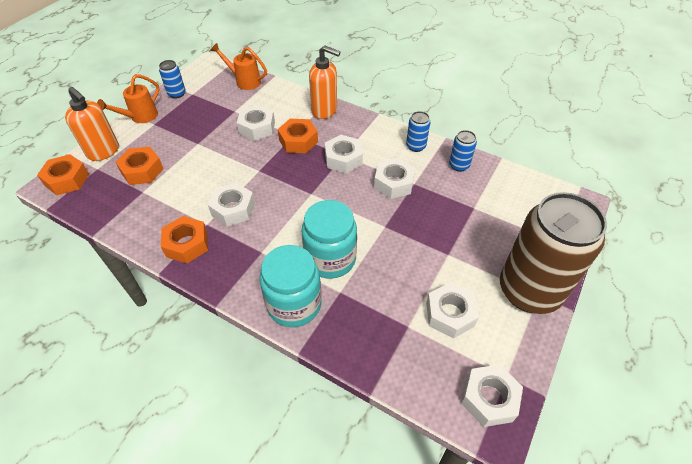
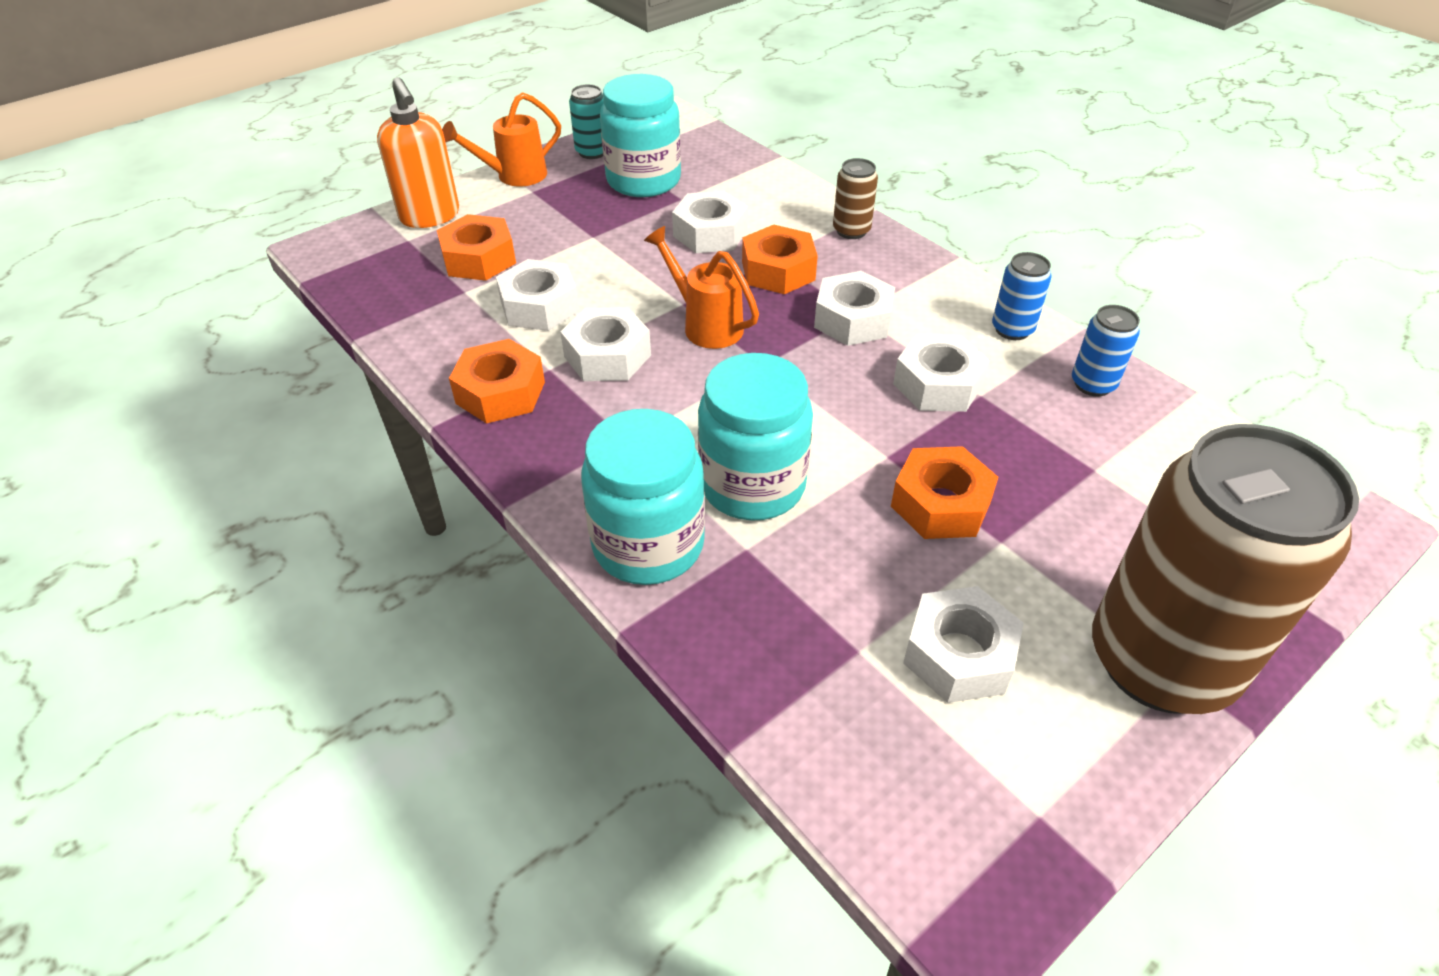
camera: 20 degrees right, 5 degrees down
(67, 180) = (353, 246): orange nut -> orange nut (940, 504)
(177, 94) = (592, 152): blue can -> turquoise can
(211, 105) = (643, 180): none -> turquoise jar
(244, 81) = (720, 154): orange watering can -> orange watering can (705, 324)
(324, 110) = (851, 230): orange soap dispenser -> brown can
(489, 399) = (980, 846): white nut -> white nut (540, 306)

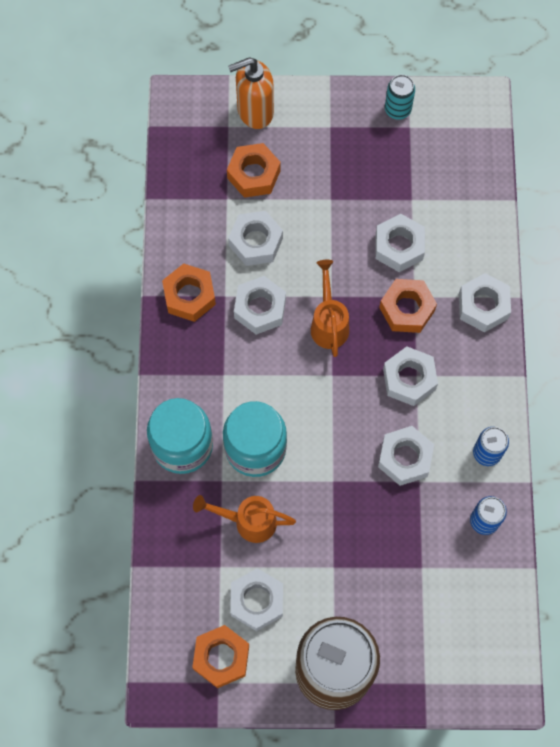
camera: 40 degrees right, 25 degrees up
(430, 216) = (254, 111): orange soap dispenser -> orange soap dispenser turned 60 degrees clockwise
(513, 176) = (330, 102): orange watering can -> orange watering can (248, 521)
(643, 180) = (404, 164): turquoise jar -> none
(851, 230) = (483, 306): brown can -> white nut
(940, 504) = (328, 527): orange nut -> orange nut (221, 657)

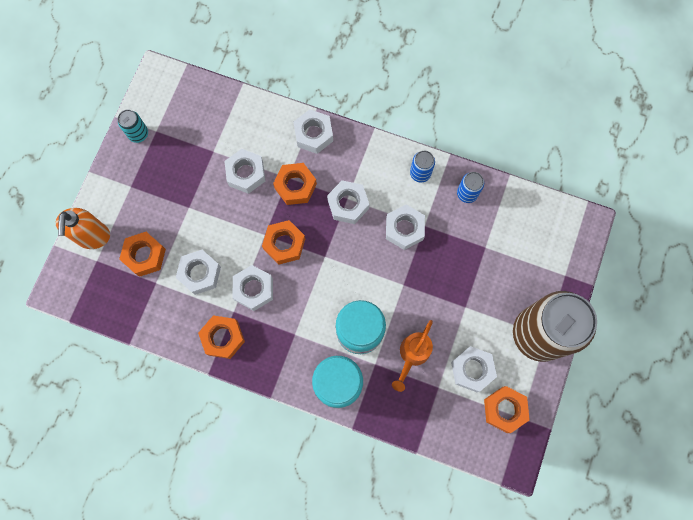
camera: 70 degrees left, 5 degrees up
(329, 323) = (284, 244): orange watering can -> orange nut

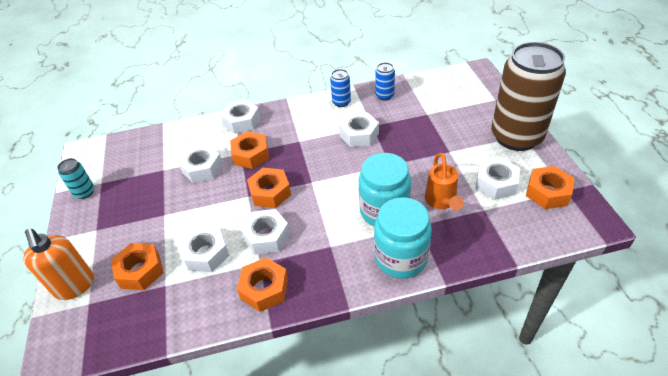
camera: 30 degrees left, 30 degrees down
(348, 204) = (302, 143): white nut -> none

